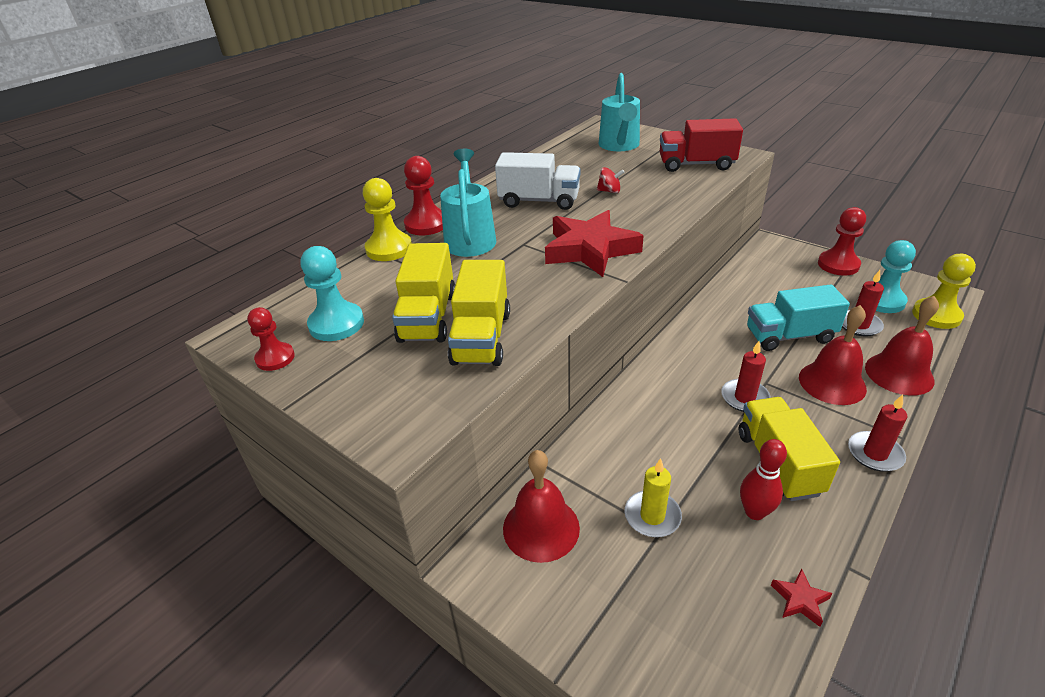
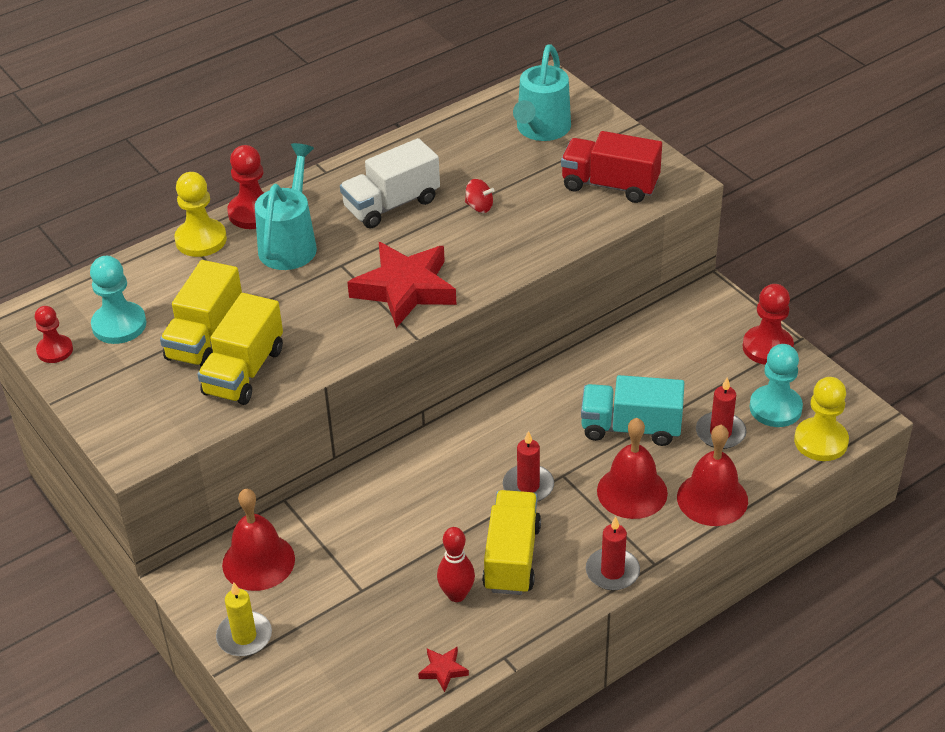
camera: 15 degrees right, 5 degrees up
(539, 201) = (391, 204): white truck -> white truck turned 120 degrees clockwise
(652, 516) = (362, 576): yellow candle -> yellow candle (244, 636)

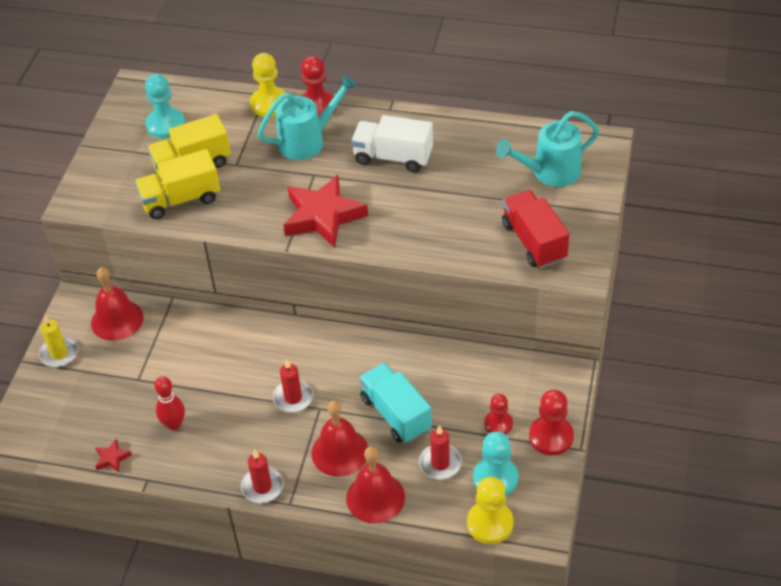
camera: 50 degrees right, 5 degrees up
(55, 350) = (121, 116): red pawn -> red pawn (498, 424)
(479, 207) = (437, 196): red spinning top -> none
(512, 557) = (227, 430): yellow truck -> none

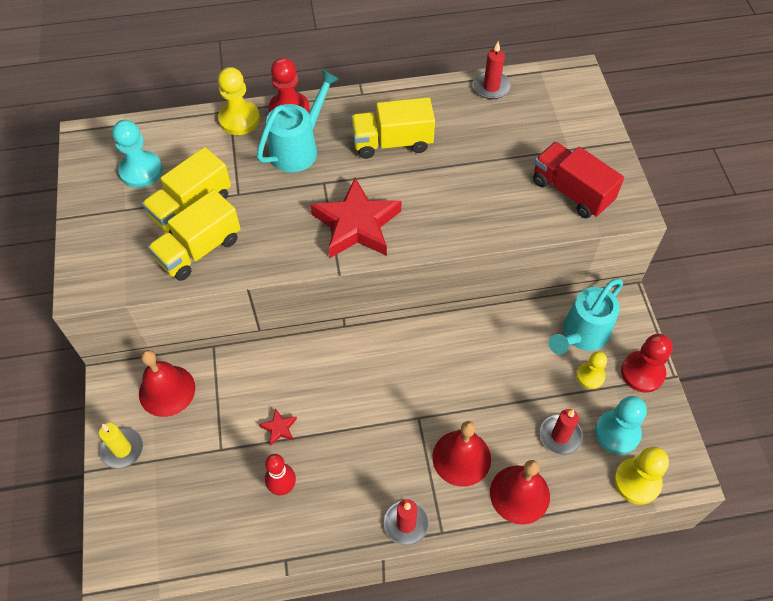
camera: 25 degrees left, 10 degrees up
(112, 458) = (236, 549): red star -> red star (279, 428)
(293, 398) = (387, 415): red candle -> red candle (491, 87)
(393, 157) = (392, 142): white truck -> yellow truck
(396, 414) = (493, 399): turquoise truck -> none
(498, 424) = (590, 376): red pawn -> yellow pawn
(550, 172) = (546, 117): turquoise watering can -> turquoise watering can (581, 335)

